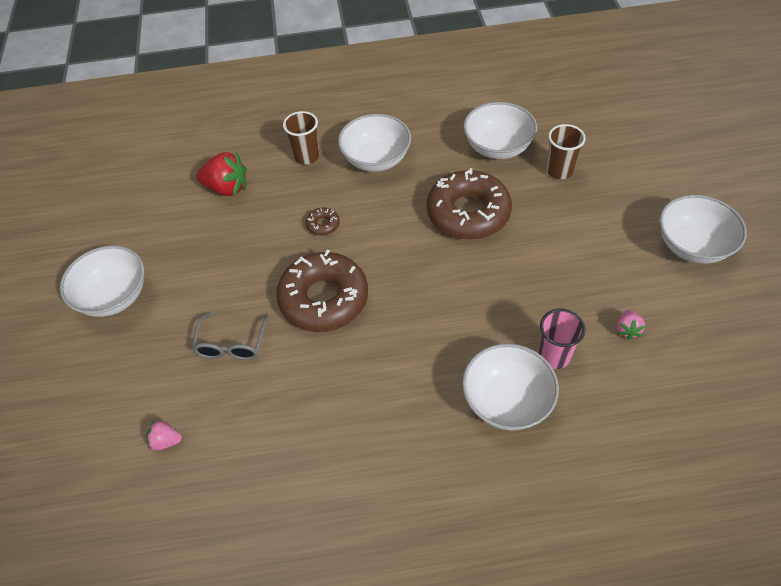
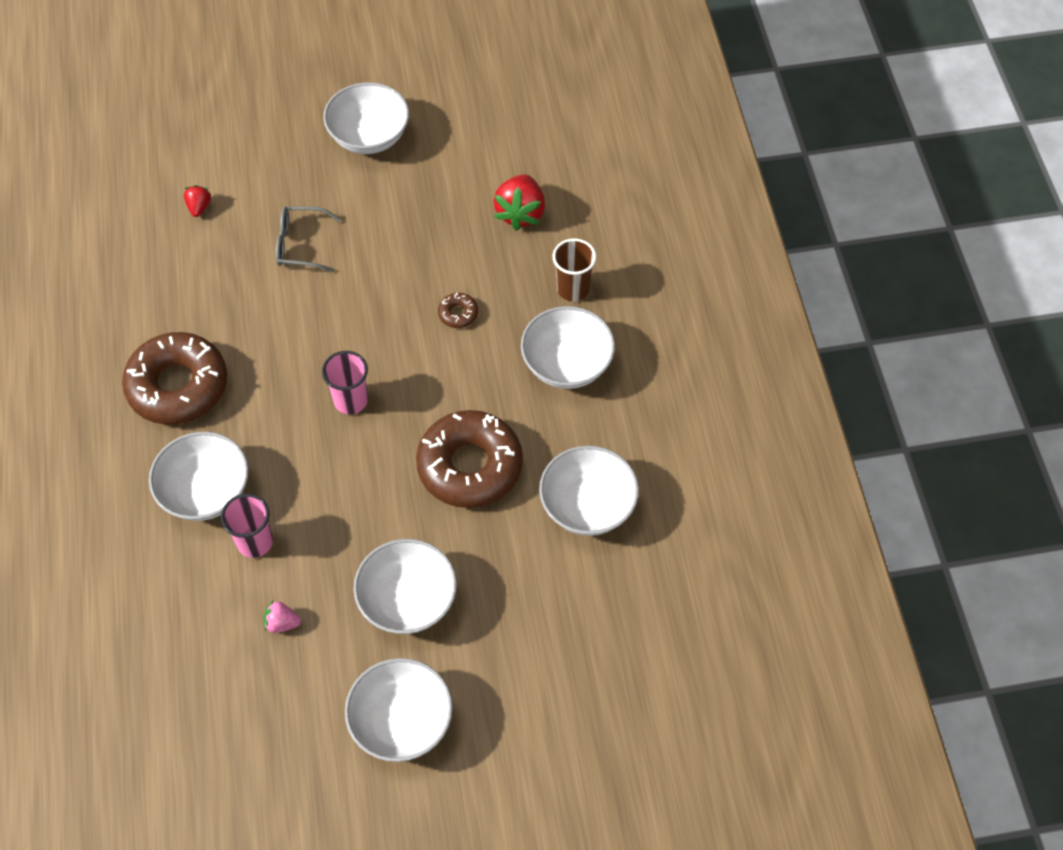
camera: 85 degrees right, 5 degrees up
(166, 441) = (199, 207): pink strawberry -> red strawberry
(324, 299) = (350, 321): brown donut -> brown donut (178, 386)
(407, 294) = (351, 400): none -> pink cup
(559, 171) = (541, 578): brown cup -> none
(591, 246) = (408, 601): none -> white bowl

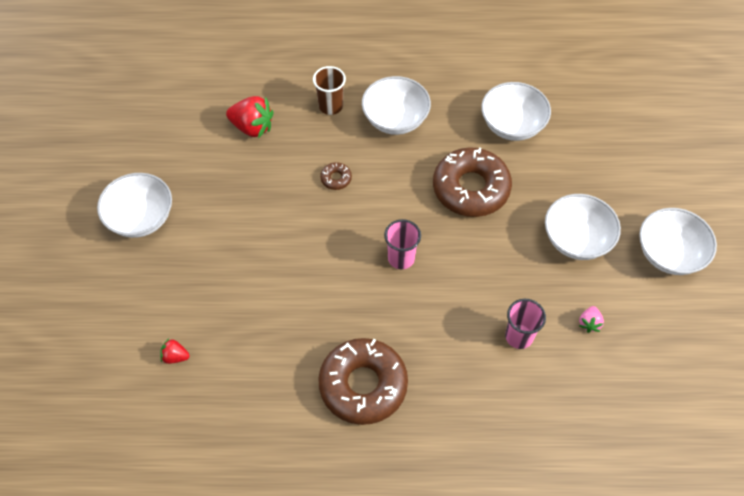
camera: 80 degrees left, 0 degrees up
(205, 492) = (469, 369): white bowl -> none
(300, 245) = (240, 280): grey glasses -> none

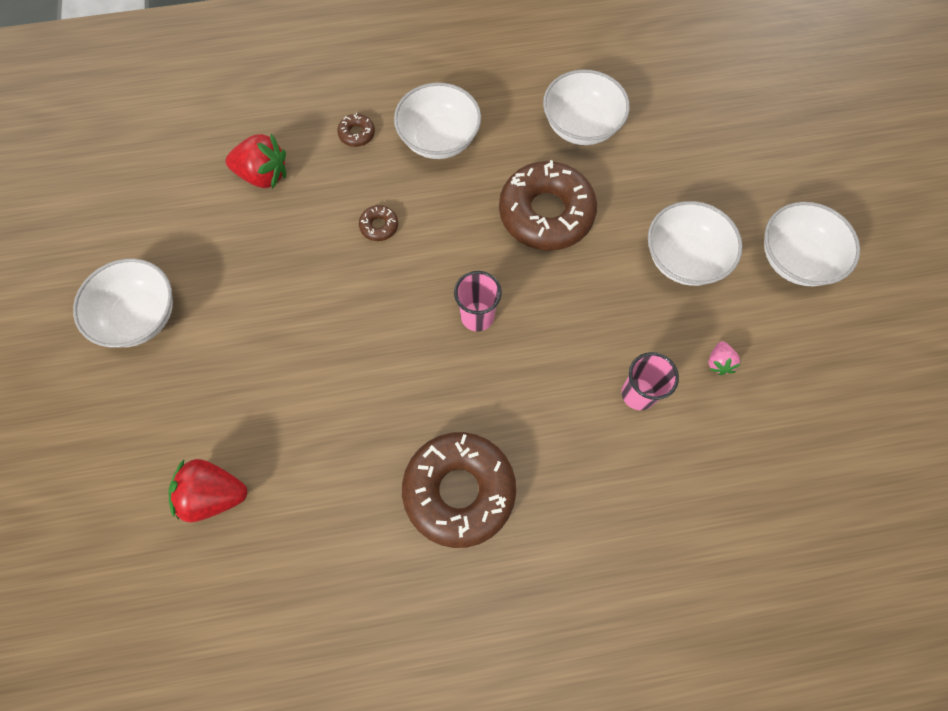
camera: 10 degrees left, 10 degrees up
(175, 356) = (214, 494): red strawberry -> red strawberry, size x1.92
(331, 106) = (357, 134): brown cup -> brown donut

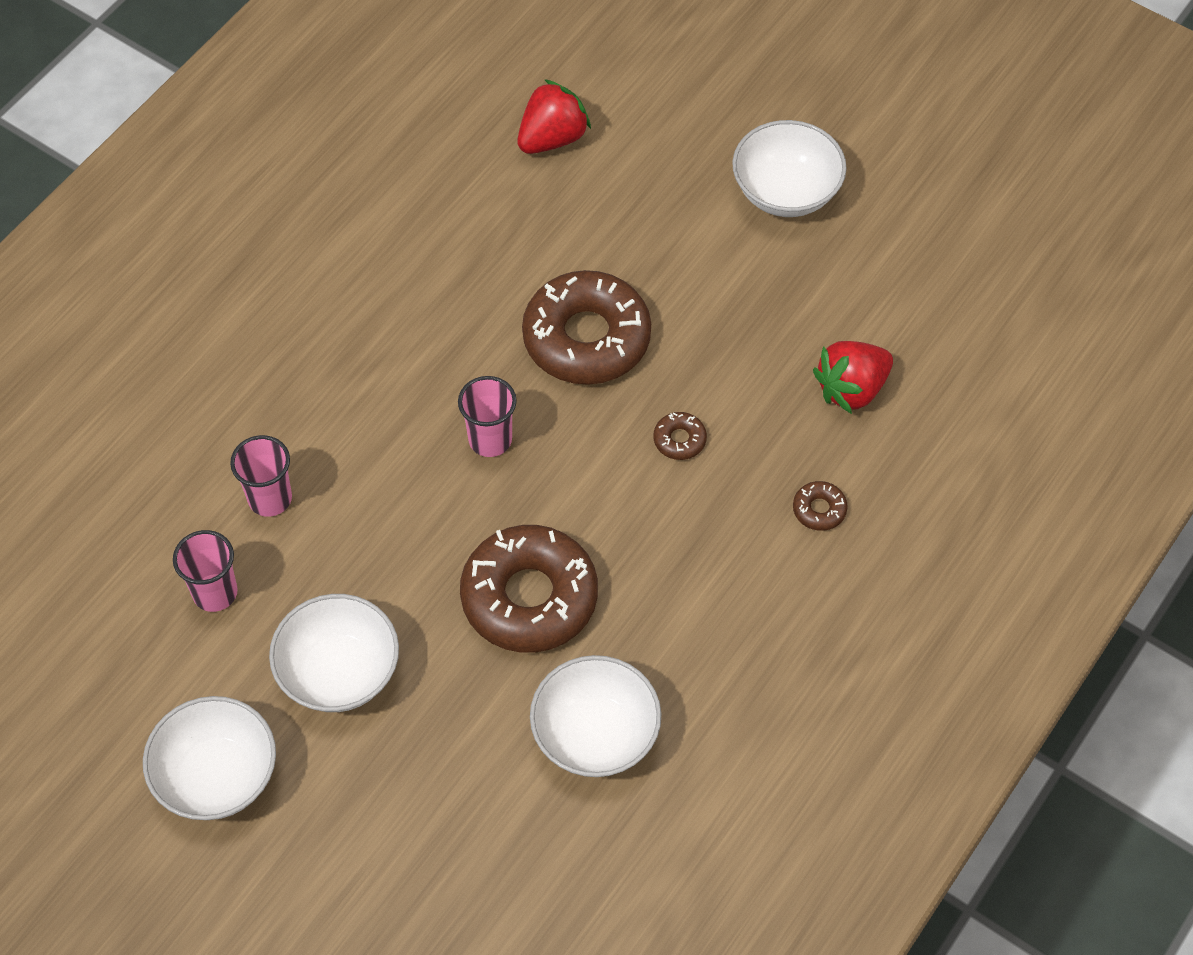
camera: 135 degrees right, 10 degrees down
(439, 139) = (729, 580): white bowl -> none
(459, 491) = (356, 296): brown donut -> brown donut (586, 338)
(719, 362) = (215, 593): pink strawberry -> pink cup

